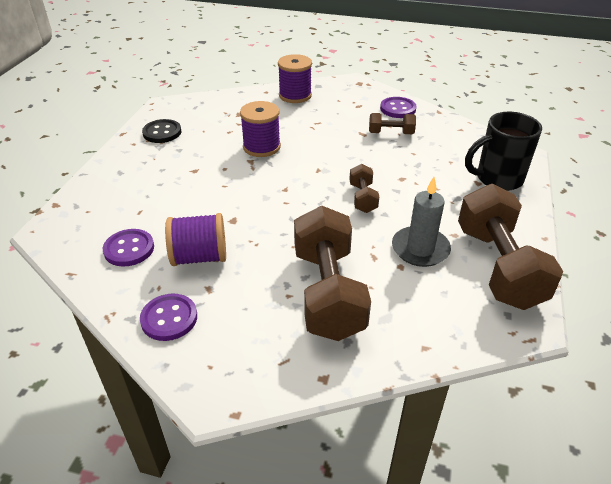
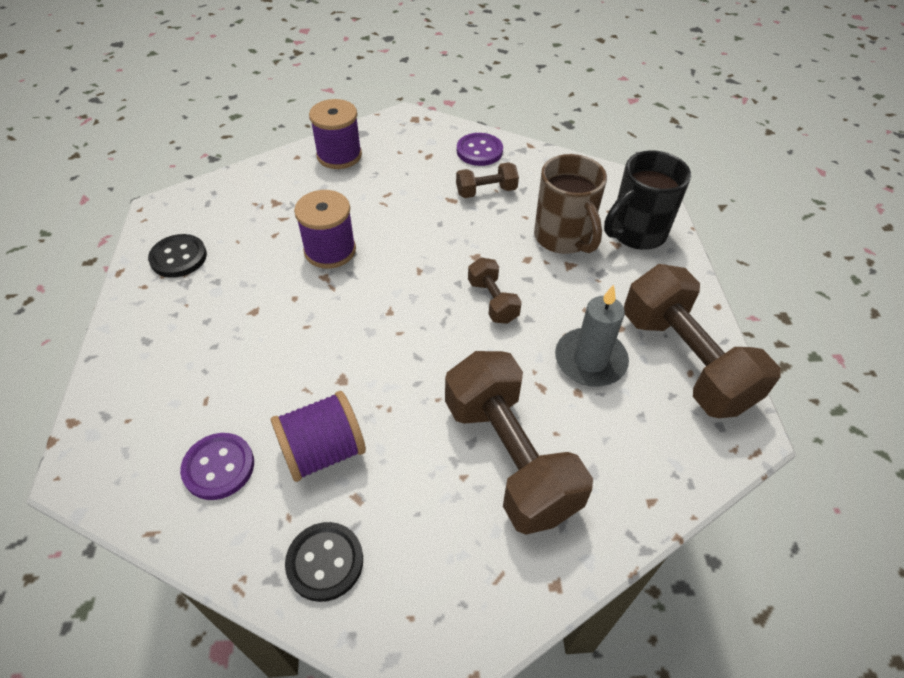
camera: 20 degrees left, 10 degrees up
(169, 318) = (325, 562): purple button -> black button
(436, 171) = (563, 238): none -> brown mug

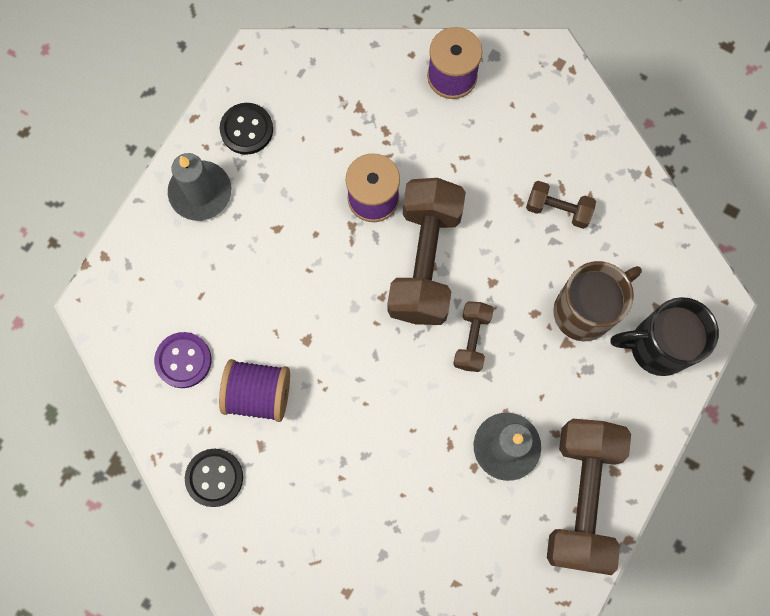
camera: 35 degrees right, 25 degrees up
(157, 320) = (200, 192): none -> grey candle
(479, 151) = (591, 150): purple button -> none
(510, 457) = (383, 485): brown dumbbell -> brown dumbbell (425, 261)
(563, 238) = (585, 310): brown mug -> brown mug turned 135 degrees counterclockwise

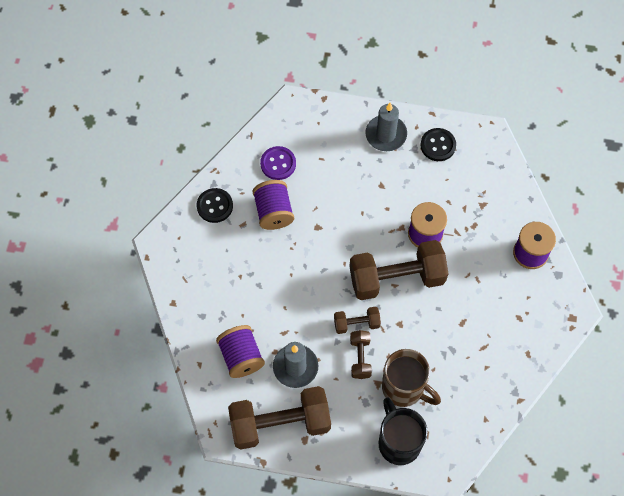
camera: 70 degrees right, 10 degrees down
(465, 518) = (241, 357): none -> purple spool
(558, 209) = (467, 349): brown dumbbell -> brown dumbbell (360, 358)

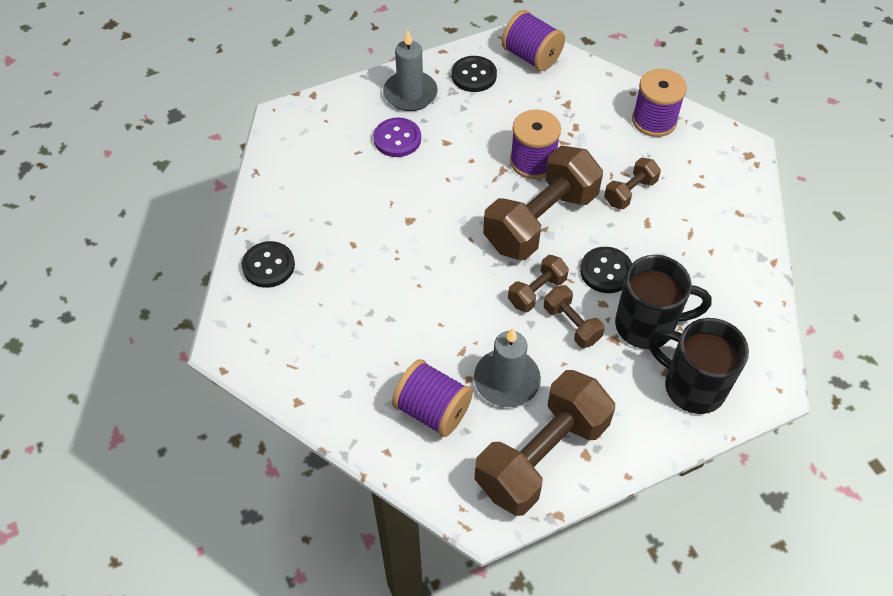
camera: 35 degrees left, 10 degrees down
(273, 212) = (345, 233): purple spool -> purple spool (531, 57)
(278, 164) = (311, 183): purple button -> purple button (397, 139)
(404, 388) = (647, 325): brown mug -> black mug
(409, 338) = (606, 271): none -> black button
(469, 294) = (630, 192): none -> brown dumbbell

